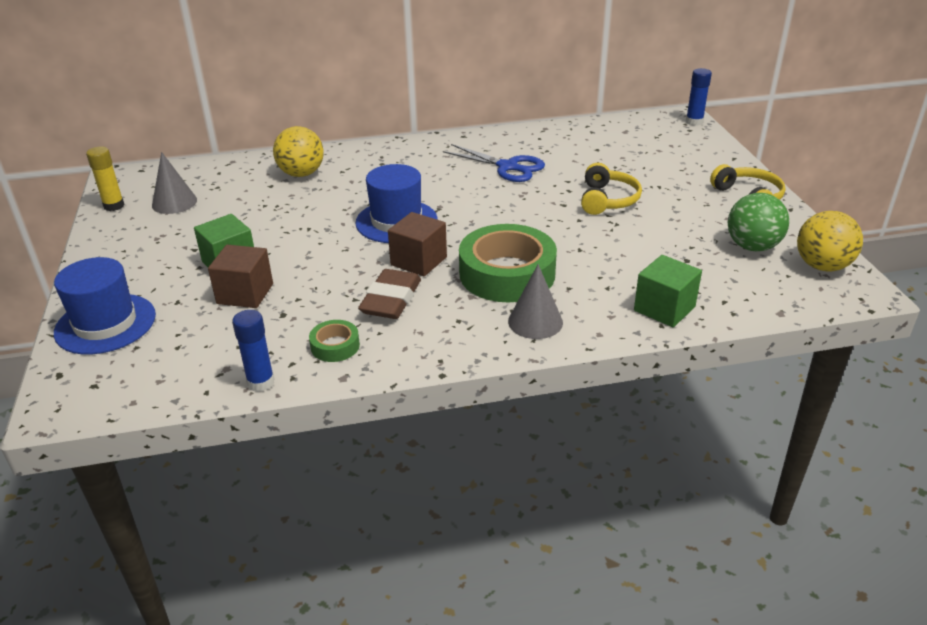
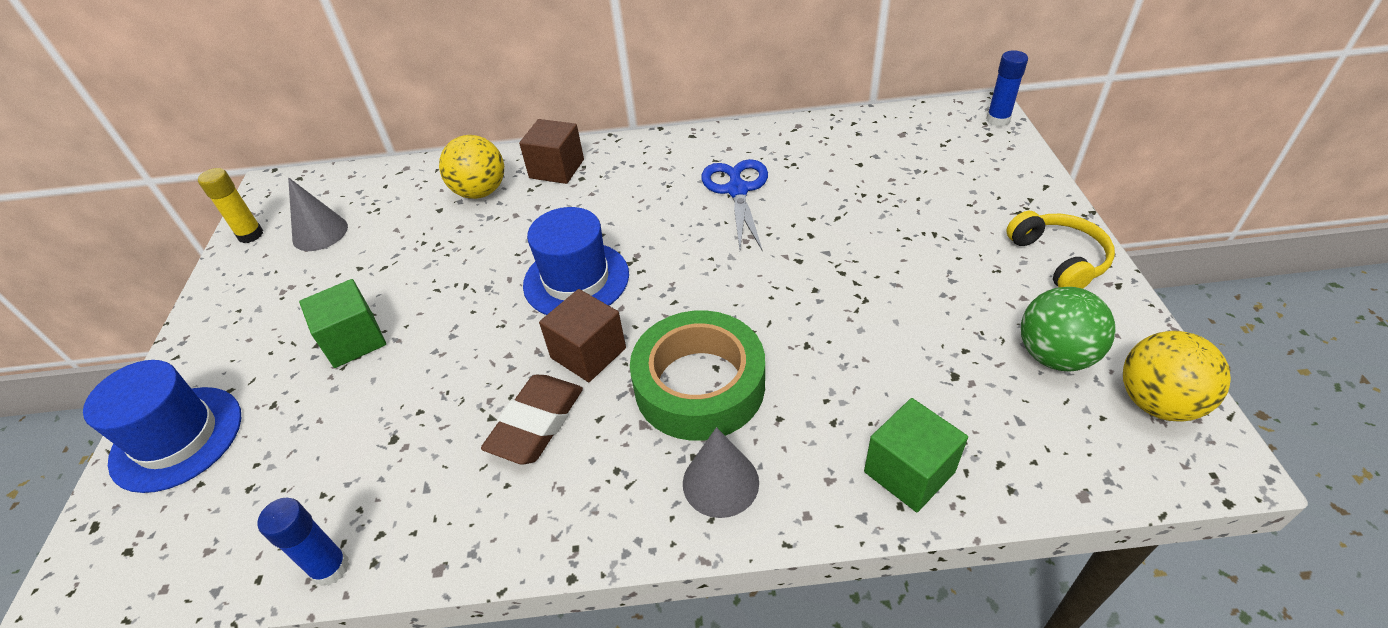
camera: 10 degrees right, 10 degrees up
(245, 294) = (357, 397): brown cube -> brown cube (556, 169)
(335, 346) = (443, 506): green tape -> none
(507, 167) = (737, 190): blue scissors -> blue scissors turned 135 degrees counterclockwise
(607, 200) = (859, 255): yellow headphones -> none

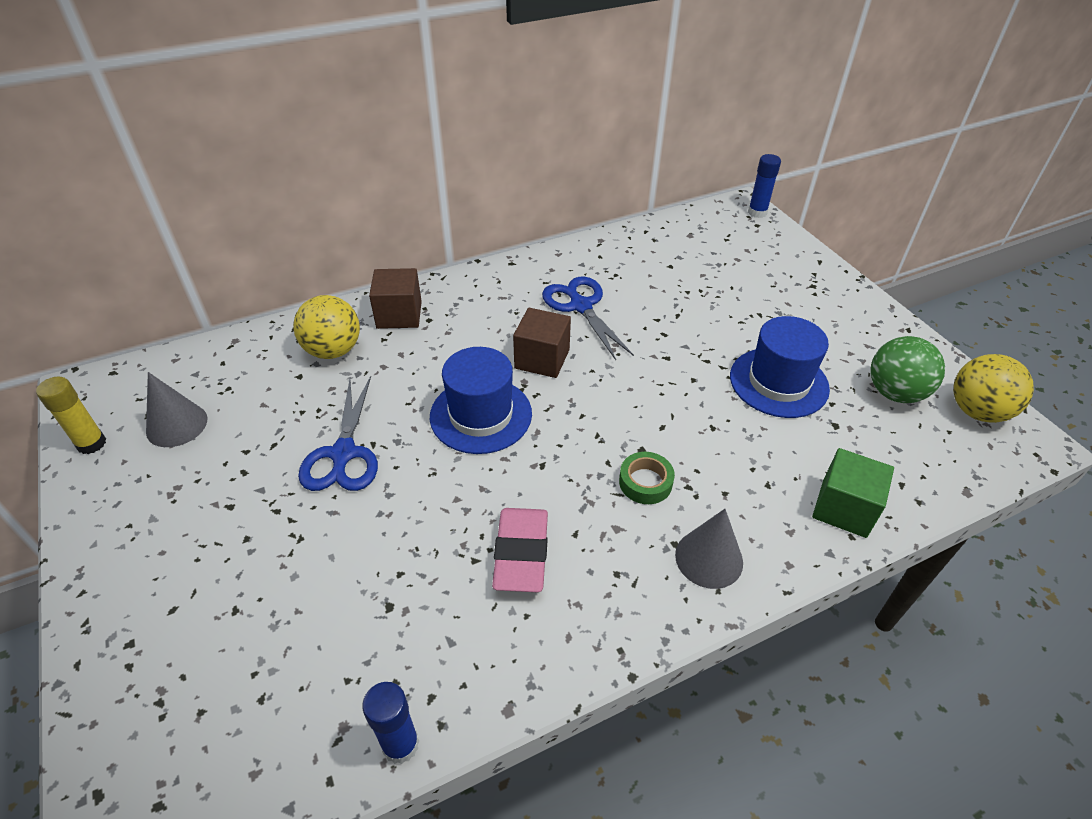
camera: 25 degrees left, 0 degrees up
(177, 438) = (141, 675): blue hat -> blue hat (778, 382)
(354, 340) = (287, 524): green cube -> none
(435, 288) = (343, 453): none -> blue scissors
(536, 423) = (521, 553): brown eraser -> pink eraser
(588, 353) = (532, 478): brown cube -> brown cube (542, 359)
(699, 385) = (645, 482): green tape -> green tape, size x0.45
(1059, 259) = (859, 317): yellow headphones -> none

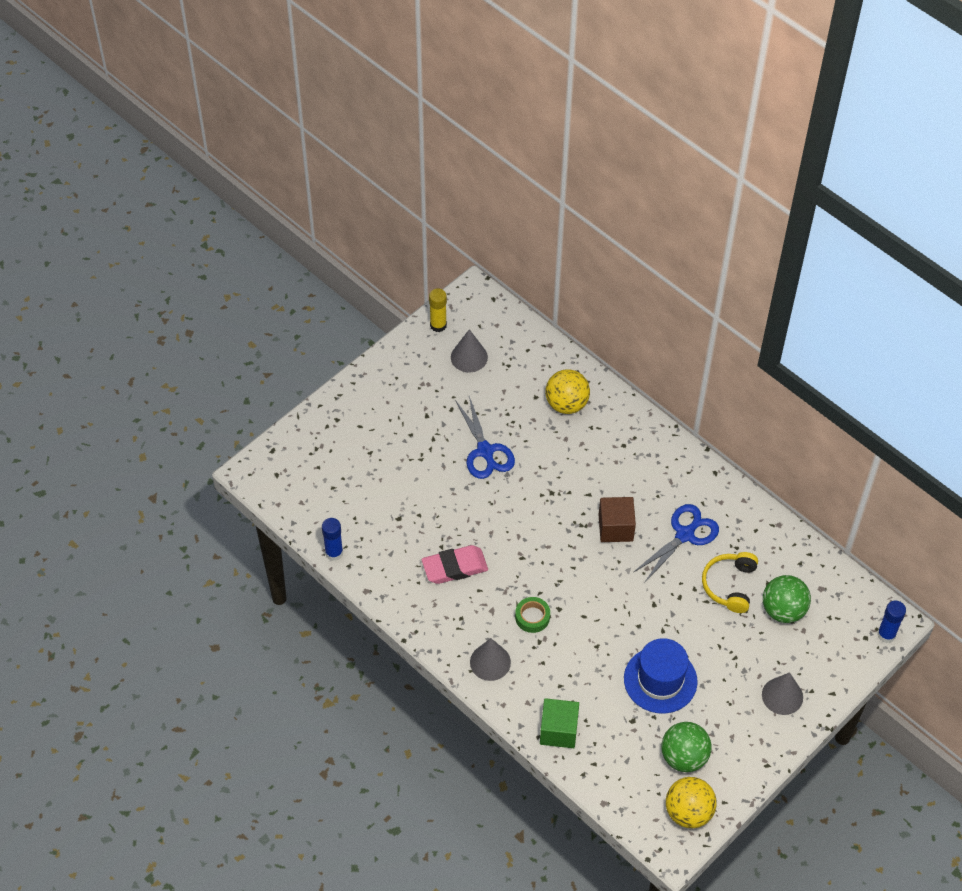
camera: 70 degrees right, 10 degrees up
(343, 453) = (485, 451): blue scissors -> blue scissors turned 90 degrees counterclockwise
(399, 315) = (619, 425): brown cube -> none
(481, 415) = (547, 510): blue hat -> none
(663, 292) = (729, 585): none -> yellow headphones
(708, 265) = (783, 610): none -> green ball
(817, 294) = (782, 696): none -> grey cone

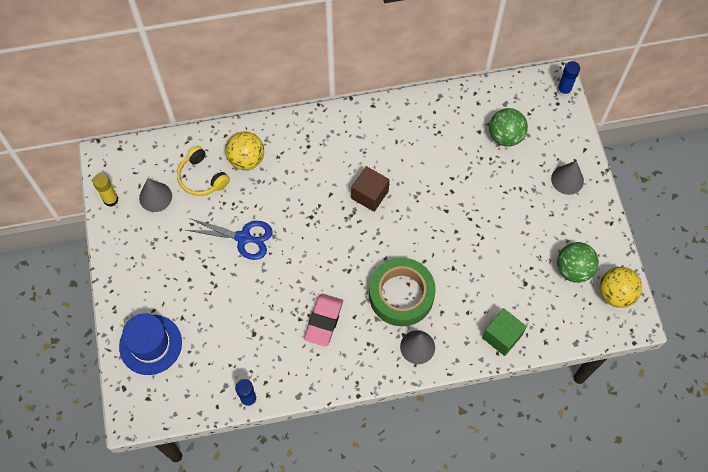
camera: 55 degrees left, 10 degrees up
(532, 617) = (401, 295): green tape -> green tape, size x2.20
(660, 680) = (506, 245): blue hat -> blue hat (150, 344)
(685, 535) = (407, 156): blue scissors -> none
(729, 585) = (464, 155): yellow headphones -> yellow headphones (202, 177)

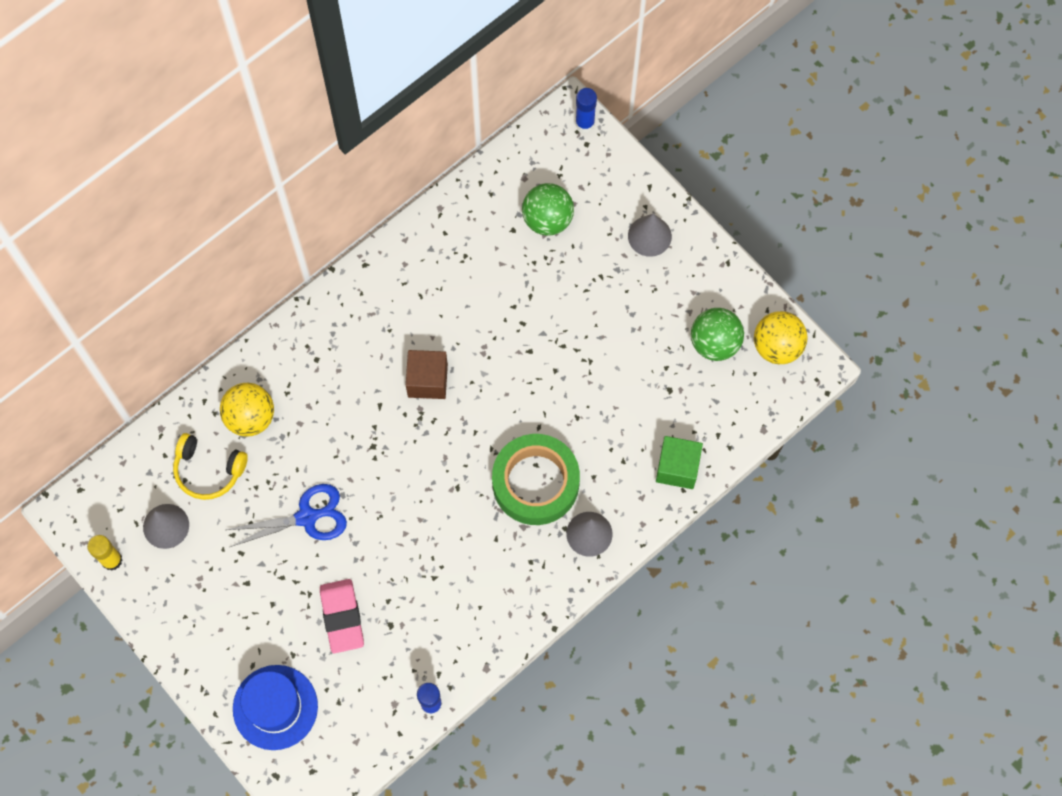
camera: 30 degrees left, 5 degrees up
(323, 321) = (463, 564): pink eraser -> pink eraser (342, 617)

